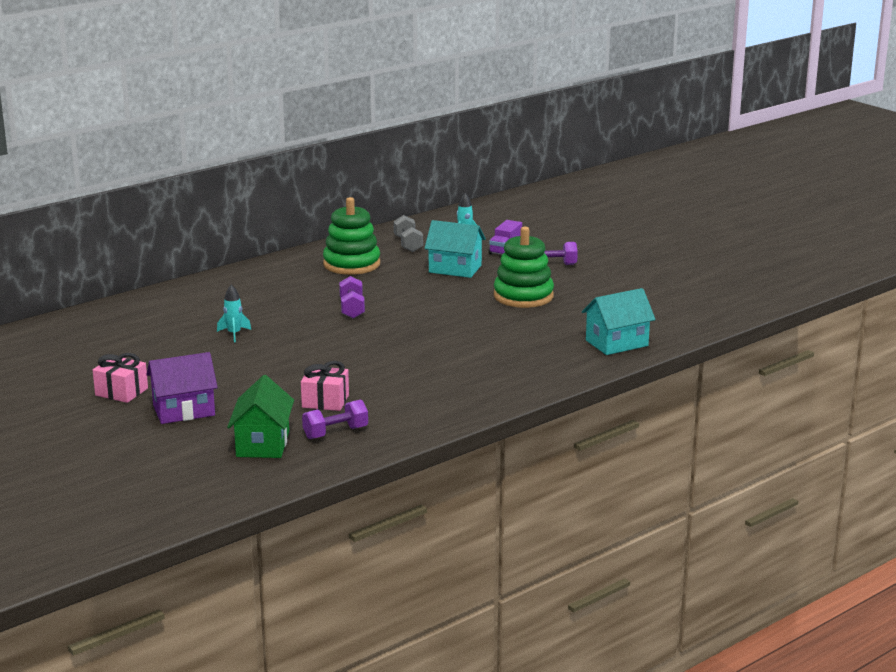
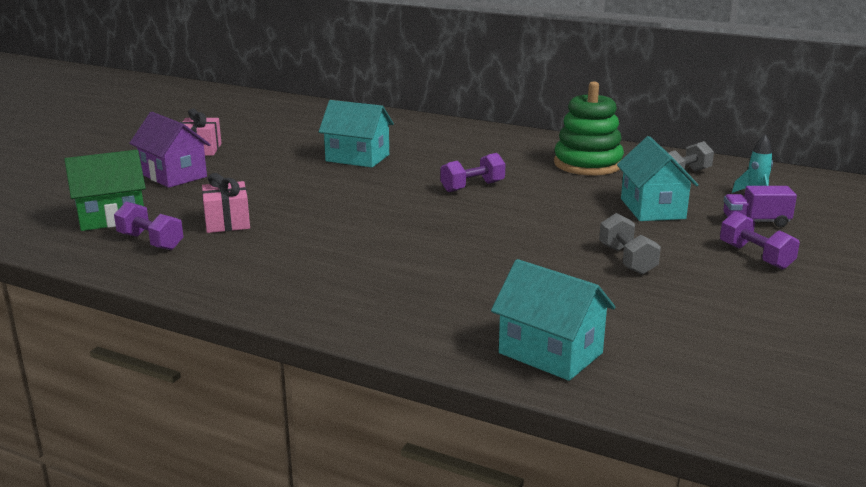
camera: 65 degrees right, 0 degrees up
(234, 334) = (357, 158): turquoise rocket -> turquoise house
(523, 296) = (627, 260): green stacking toy -> grey dumbbell

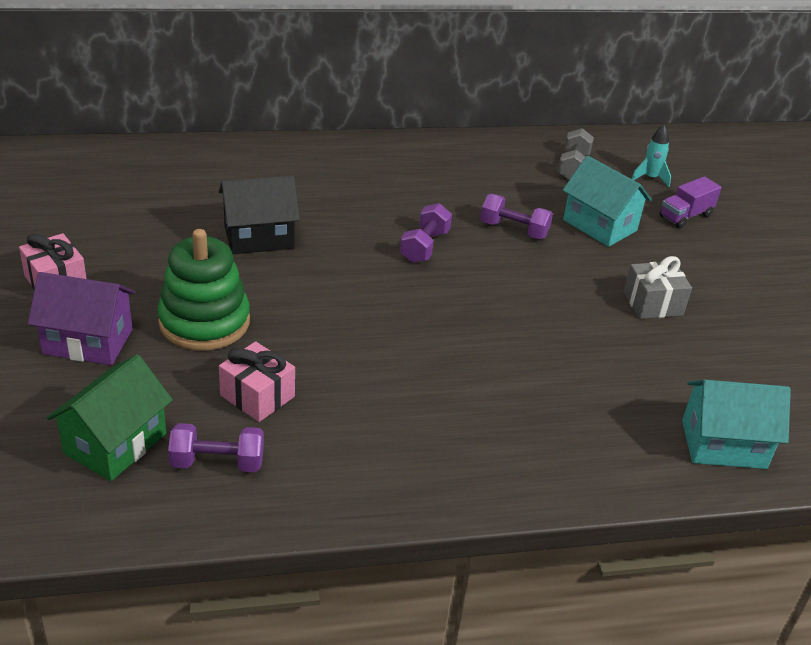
camera: 40 degrees left, 15 degrees up
(357, 158) = (259, 237): turquoise house -> black house
(588, 164) = (483, 176): green stacking toy -> green stacking toy (204, 322)
(627, 260) = (653, 303): grey dumbbell -> grey gift
(755, 256) = (728, 262): purple dumbbell -> purple dumbbell (514, 230)

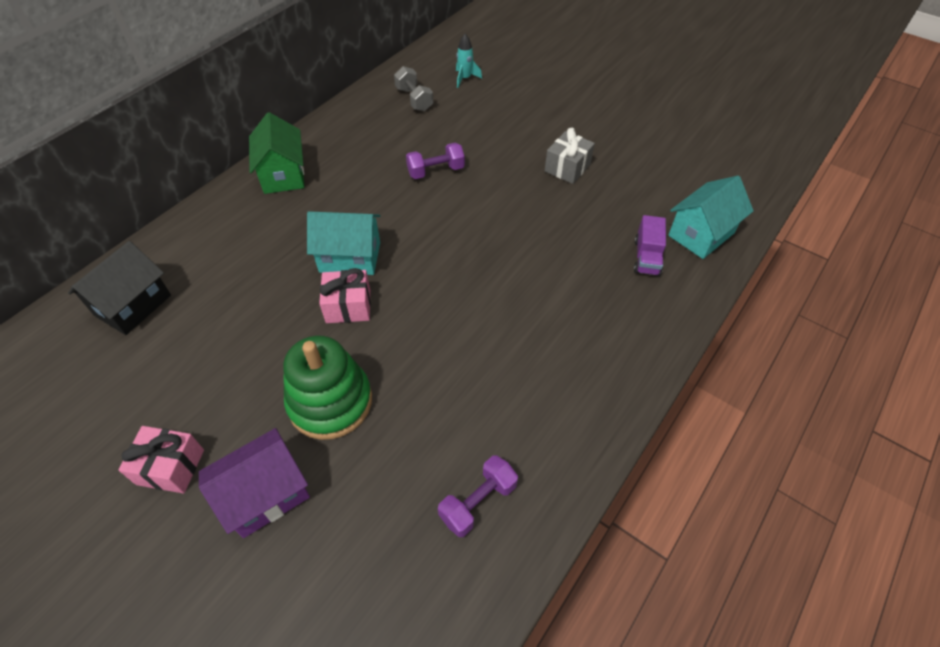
camera: 40 degrees left, 15 degrees up
(115, 443) = (395, 556): green house -> green house (283, 174)
(257, 396) = (438, 427): pink gift -> pink gift (348, 306)
(259, 237) = (281, 301): black house -> black house (133, 305)
(424, 246) = (399, 224): purple dumbbell -> none
(600, 225) = (478, 132): turquoise house -> turquoise house (350, 257)
(685, 216) = (513, 93): purple truck -> purple truck (646, 257)

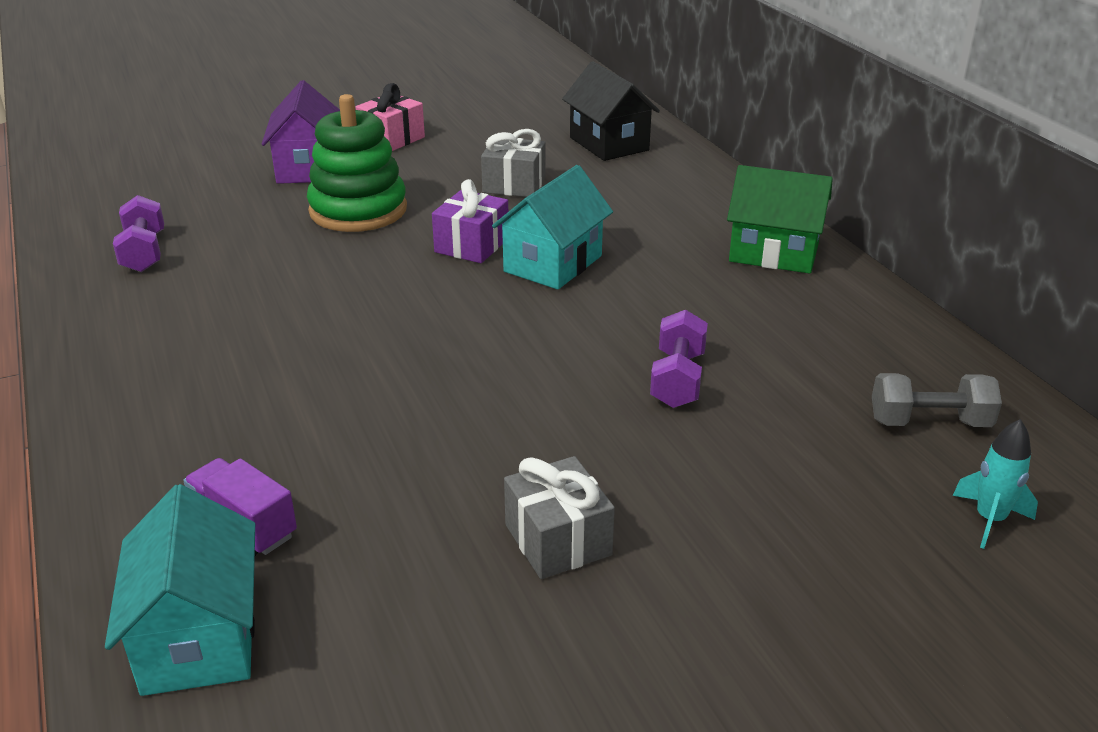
camera: 120 degrees right, 20 degrees down
(239, 328) = (514, 185): none -> grey gift
(348, 306) = (472, 245): pink gift -> purple gift

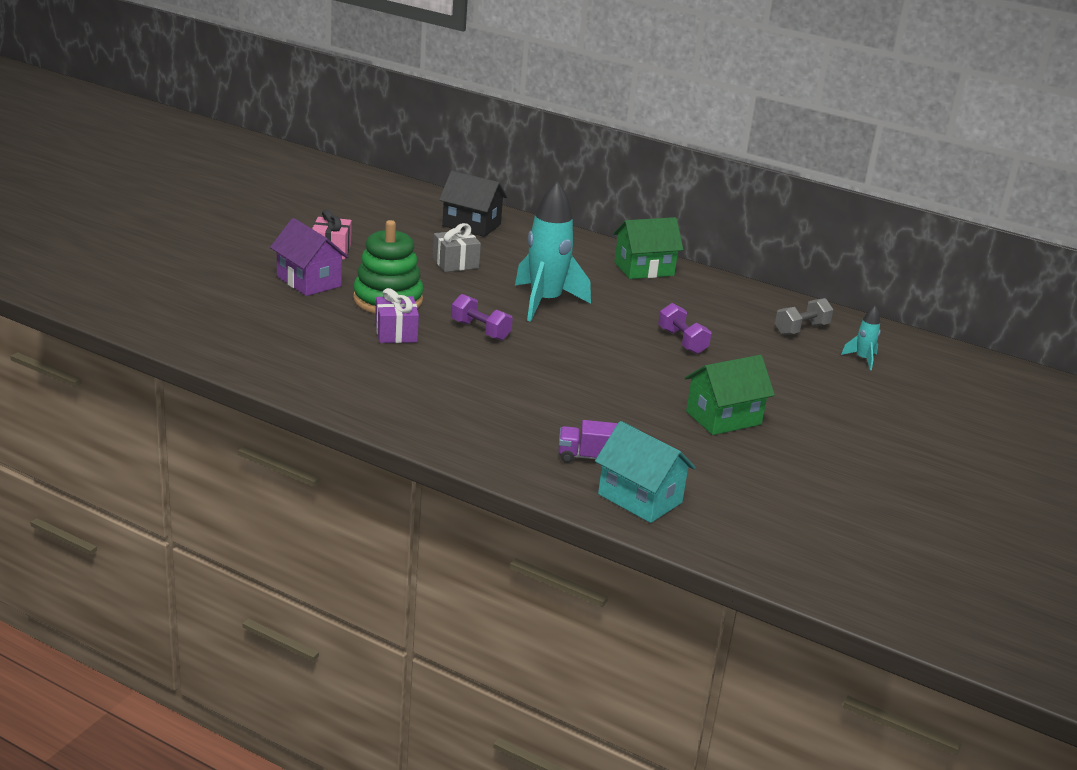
camera: 40 degrees left, 5 degrees down
(144, 252) = (299, 357): purple dumbbell -> purple dumbbell (480, 330)
(472, 245) = (487, 303): purple gift -> purple gift (396, 333)
(553, 264) = (545, 302): turquoise house -> turquoise rocket
(558, 540) = (723, 418): grey gift -> green house

